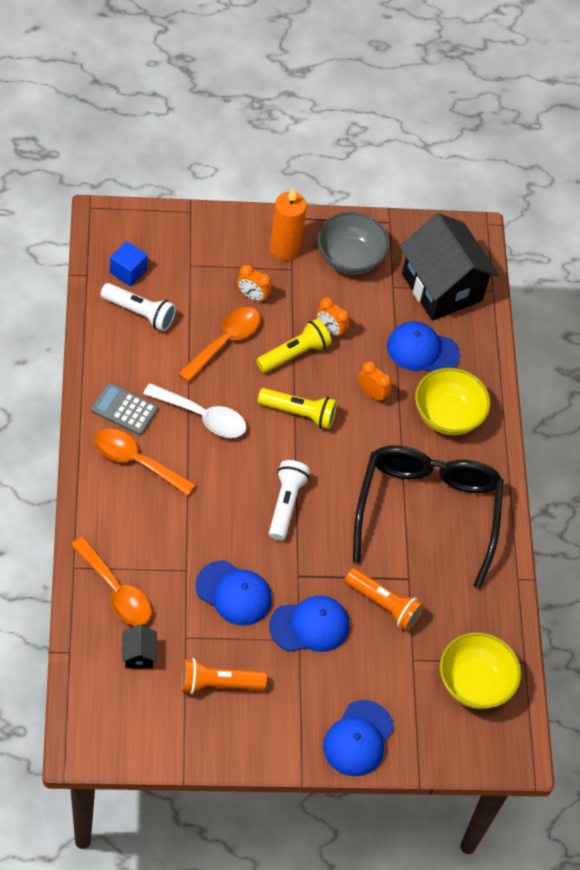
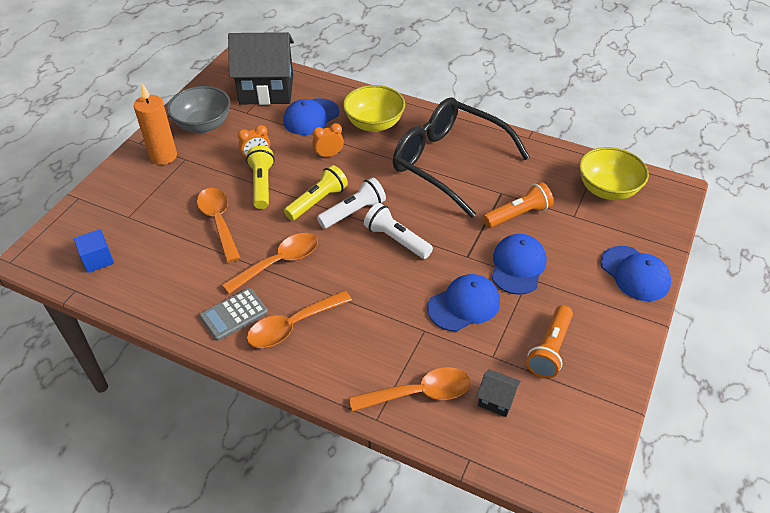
camera: 55 degrees left, 10 degrees down
(140, 313) = (145, 267): white flashlight -> white flashlight (353, 212)
(202, 416) = (279, 262): white spoon -> orange spoon
(252, 296) = (190, 189): orange clock -> none

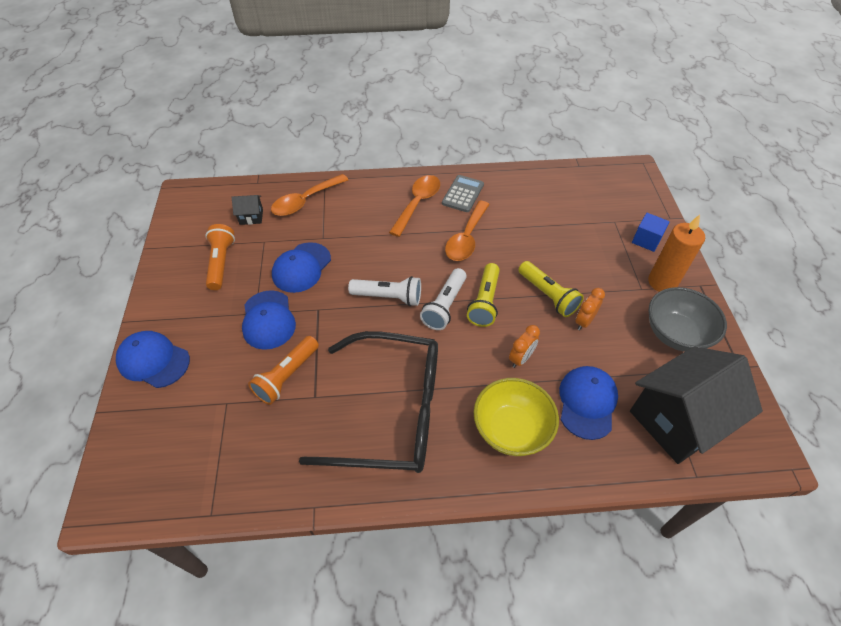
camera: 150 degrees right, 5 degrees up
(98, 259) = (592, 187): blue cube -> blue cube (646, 240)
(218, 221) = (545, 248): orange spoon -> none
(607, 189) = (193, 461): yellow bowl -> none

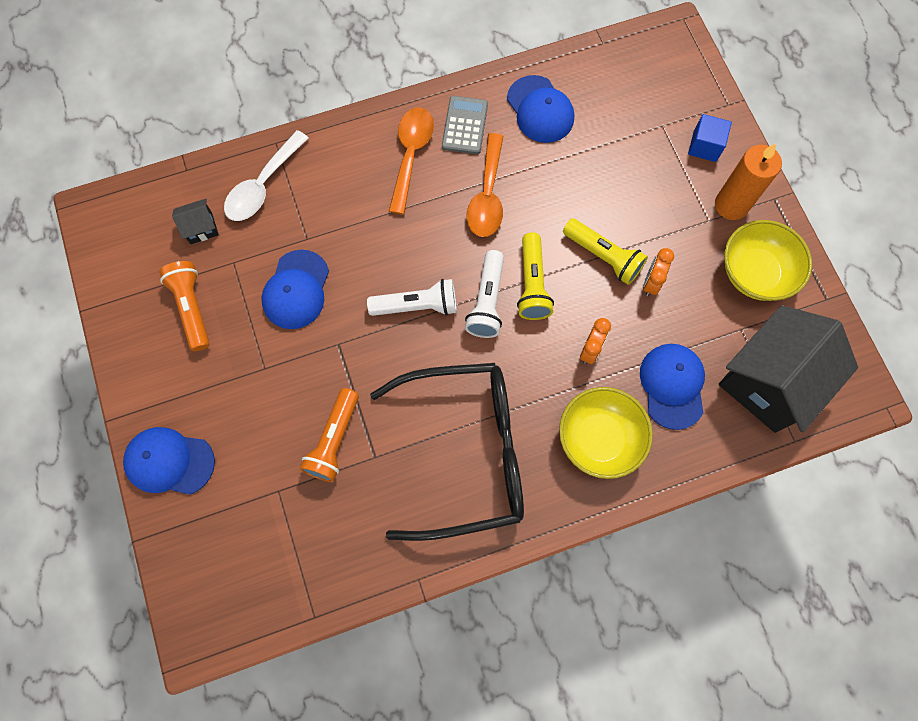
camera: 15 degrees left, 20 degrees up
(268, 320) = (284, 373): blue cap -> blue cap (540, 109)
(305, 201) = (263, 186): orange spoon -> white spoon
(676, 334) = (755, 273): grey bowl -> yellow bowl

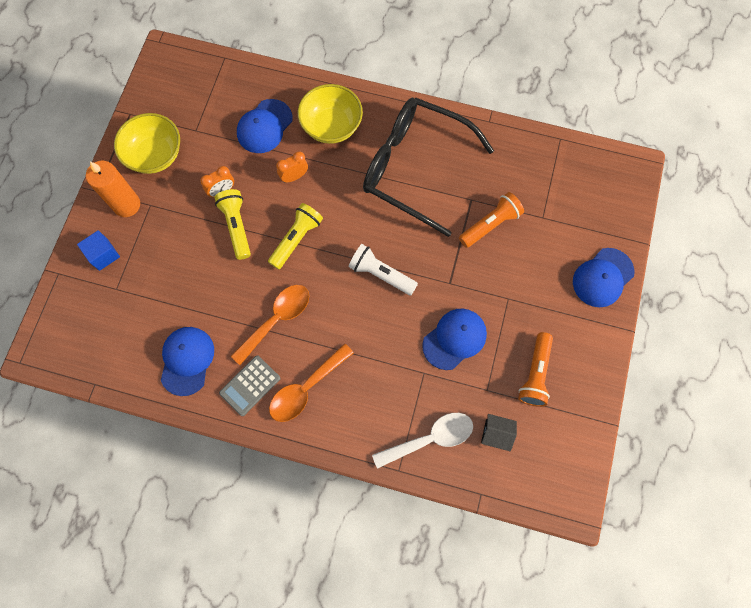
camera: 145 degrees left, 0 degrees up
(169, 462) = (603, 277): blue cap -> blue cap turned 90 degrees clockwise
(487, 301) = (334, 247): white flashlight -> none
(769, 382) = (208, 94): black house -> none

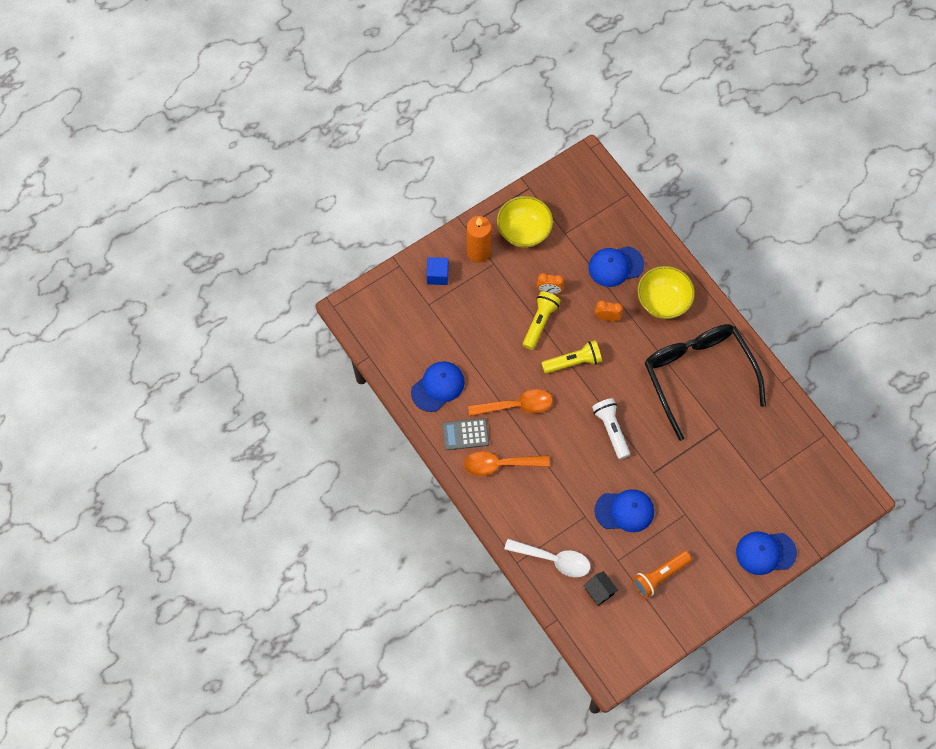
camera: 40 degrees right, 5 degrees down
(490, 225) = (717, 455): orange flashlight -> none

